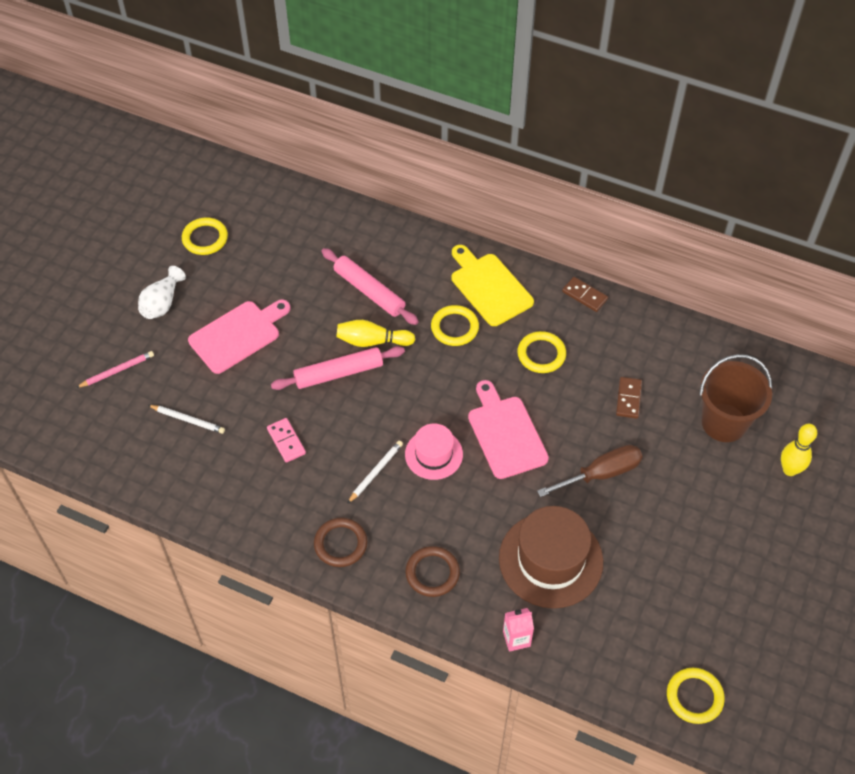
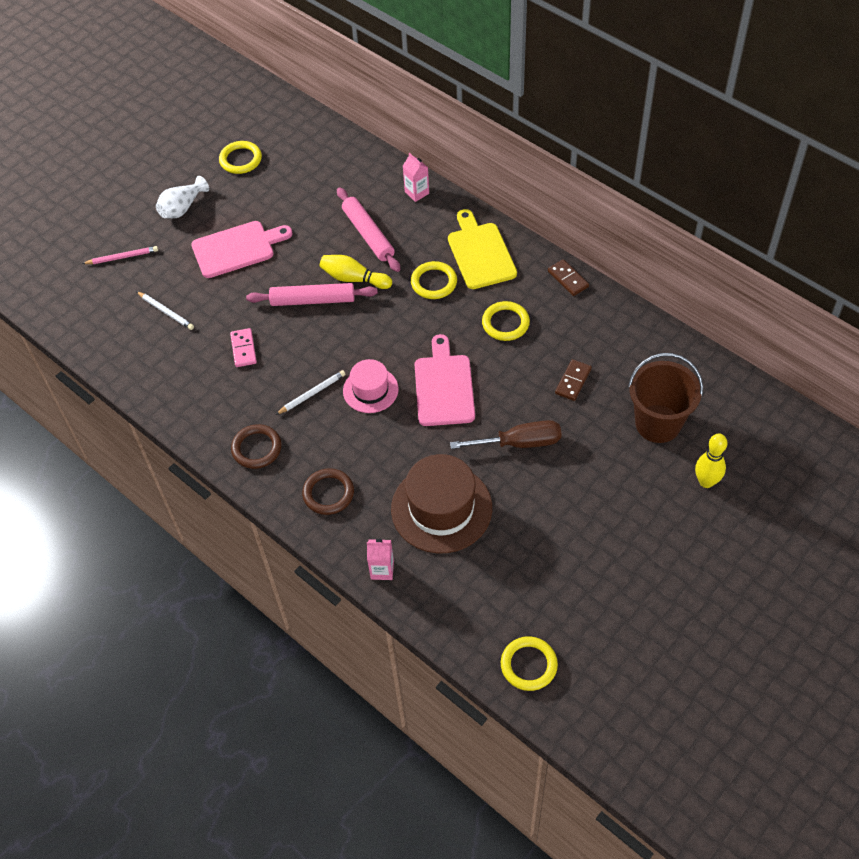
camera: 20 degrees right, 0 degrees up
(402, 237) = (417, 192): none -> pink carton

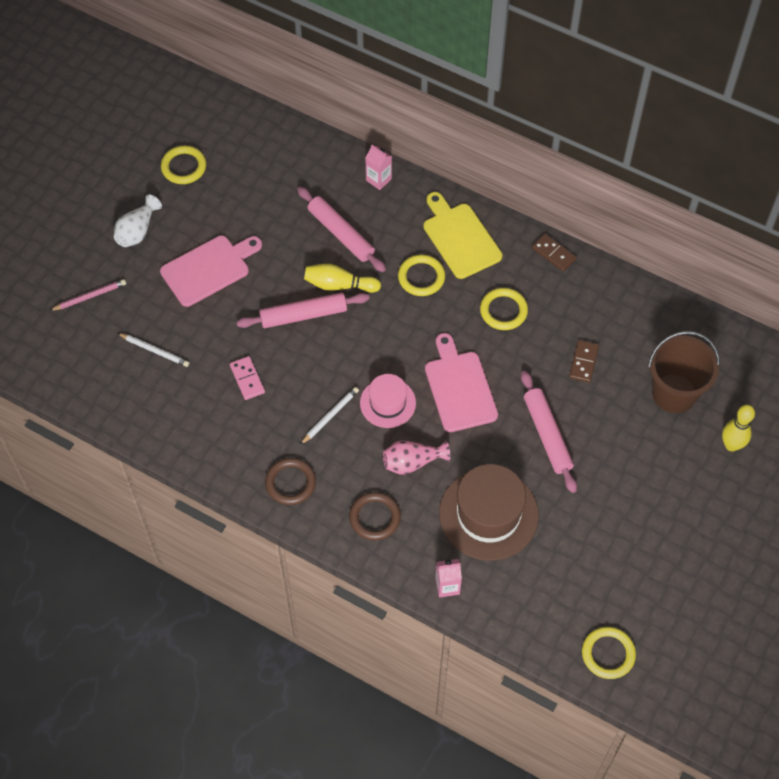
camera: 15 degrees left, 5 degrees up
(379, 448) = (412, 462): none -> pink vase
(519, 443) = (547, 435): brown screwdriver -> pink rolling pin

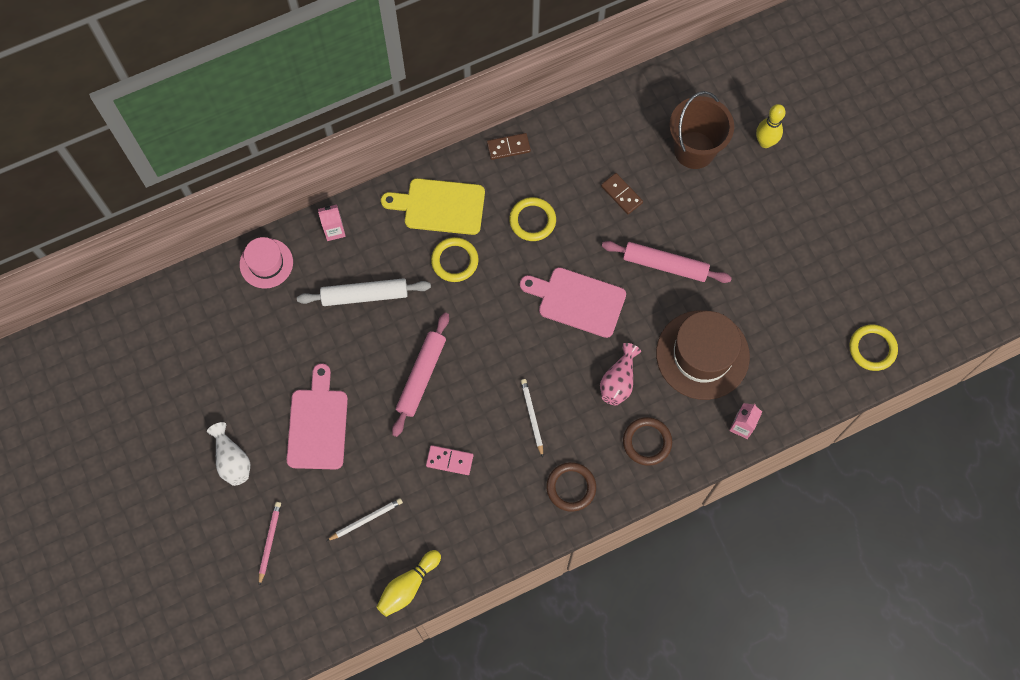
camera: 55 degrees left, 10 degrees up
(184, 167) = (195, 379): yellow ring -> none
(339, 285) = (414, 329): yellow bowling pin -> yellow bowling pin (408, 586)
(341, 233) = (364, 295): pink rolling pin -> white rolling pin
(387, 403) = (552, 364): pink hat -> pink hat (266, 263)

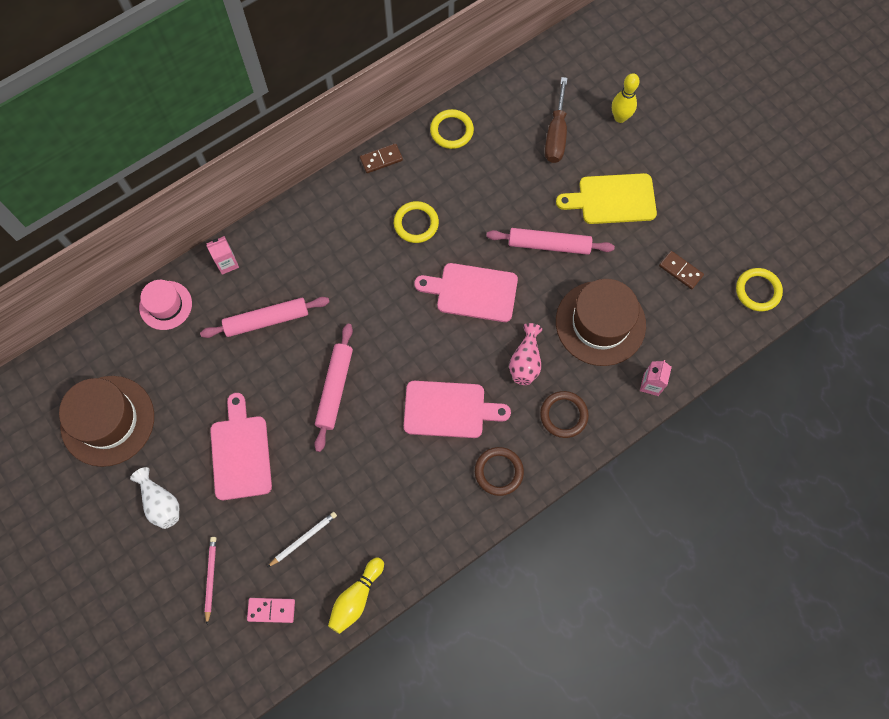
camera: 10 degrees left, 0 degrees up
(192, 370) = (107, 420): none -> brown hat
(364, 295) = (266, 320): white rolling pin -> pink rolling pin
(440, 206) = (325, 224): yellow cutting board -> yellow cutting board (612, 199)
(449, 461) = (376, 466): pink domino -> pink domino (271, 610)
(454, 261) = (348, 273): yellow ring -> yellow ring (451, 131)
(532, 417) = (449, 410): white pencil -> pink cutting board
(621, 194) = (496, 186): brown domino -> brown domino (680, 271)
(694, 150) = (556, 134): brown bucket -> brown screwdriver

